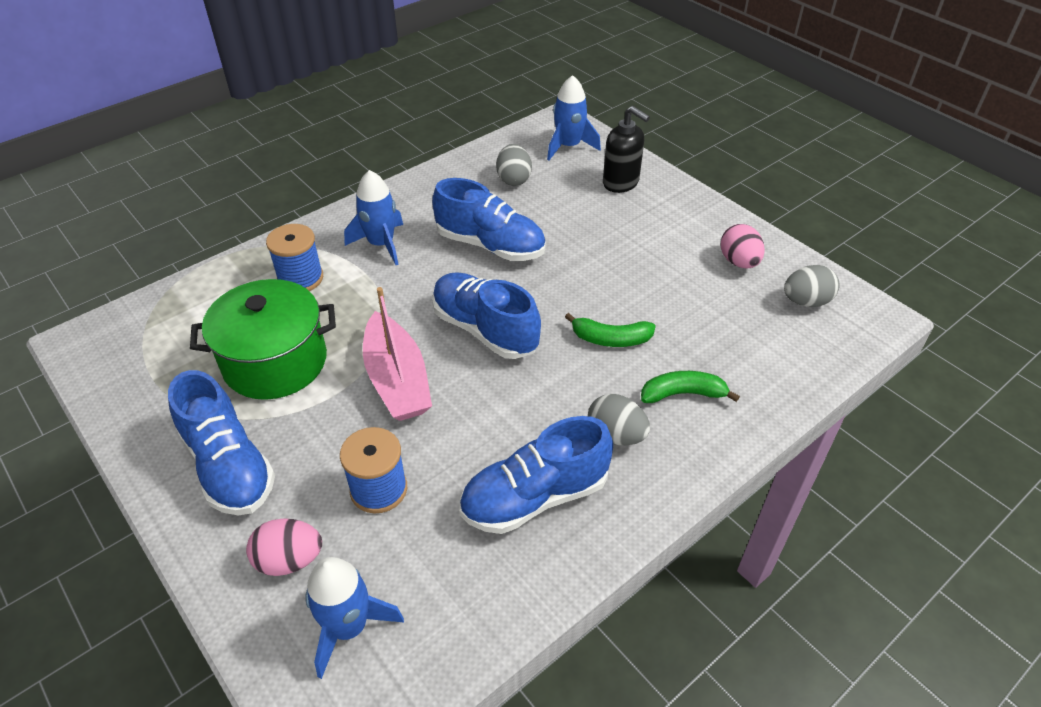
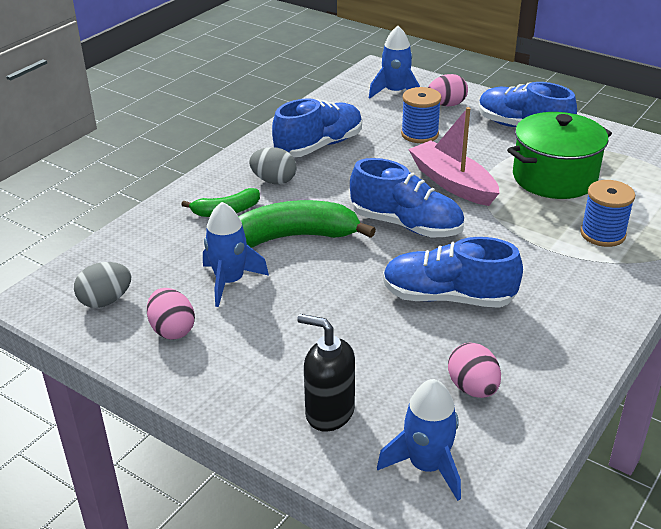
camera: 165 degrees right, 10 degrees down
(381, 244) = (560, 278): blue rocket -> blue rocket (229, 282)
(513, 179) = (473, 388): grey egg -> pink egg
(611, 339) = (293, 237): green banana -> green banana, size x1.78

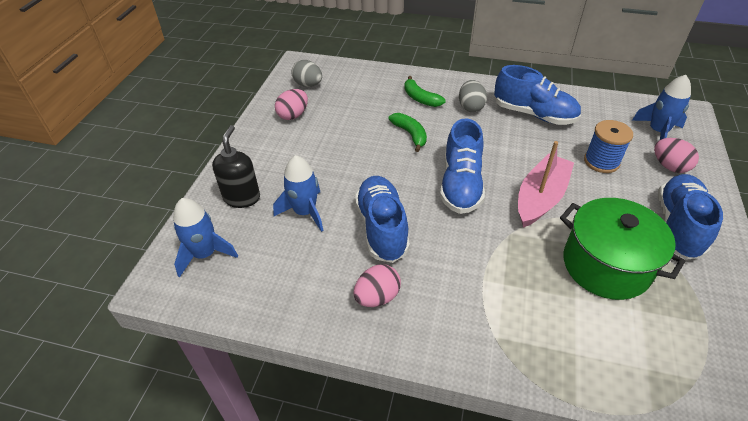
camera: 70 degrees right, 10 degrees up
(229, 282) = (347, 122): blue rocket -> blue rocket (304, 212)
(293, 237) = (410, 134): green banana -> green banana, size x0.56
(473, 388) = (285, 263): pink egg -> pink egg (377, 297)
(602, 234) = (533, 317): blue spool -> none

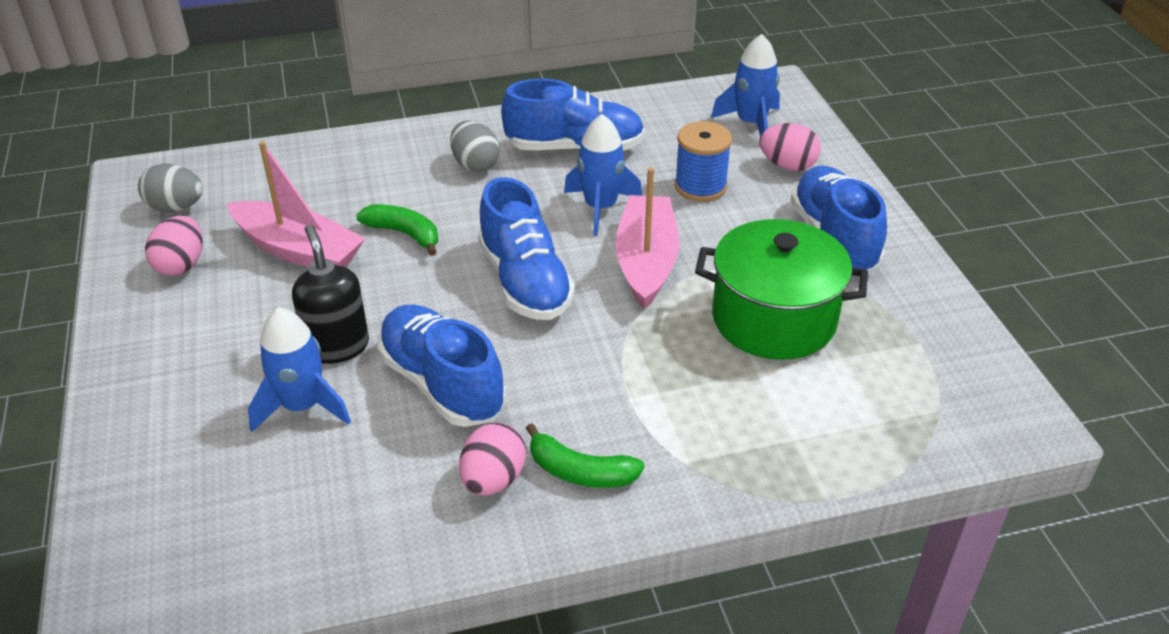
camera: 30 degrees left, 5 degrees down
(205, 254) = (167, 533): blue rocket -> blue rocket (600, 207)
(242, 197) = (175, 424): black soap dispenser -> black soap dispenser (337, 346)
(352, 126) = (298, 250): none -> pink boat
(420, 98) = (388, 174): green banana -> green banana (580, 472)

